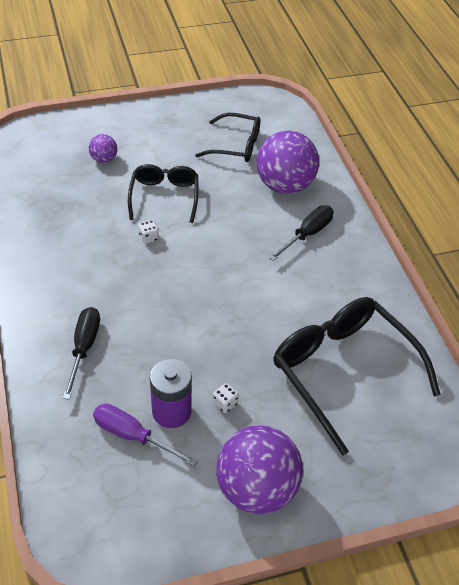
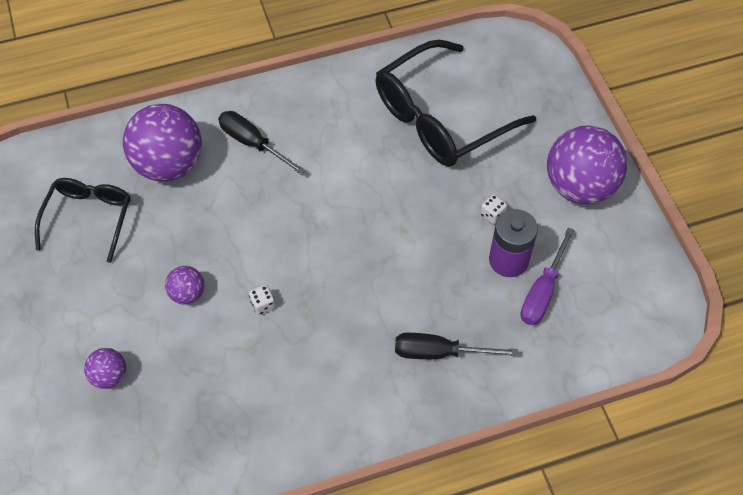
camera: 90 degrees left, 10 degrees up
(164, 196) = (187, 294): black glasses -> purple ball

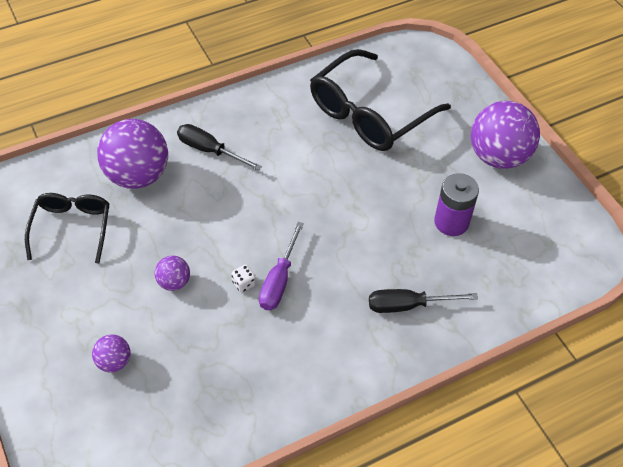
camera: 10 degrees left, 5 degrees down
(492, 214) = (429, 187): white dice -> none
(542, 291) = (486, 244): purple screwdriver -> purple screwdriver (279, 280)

